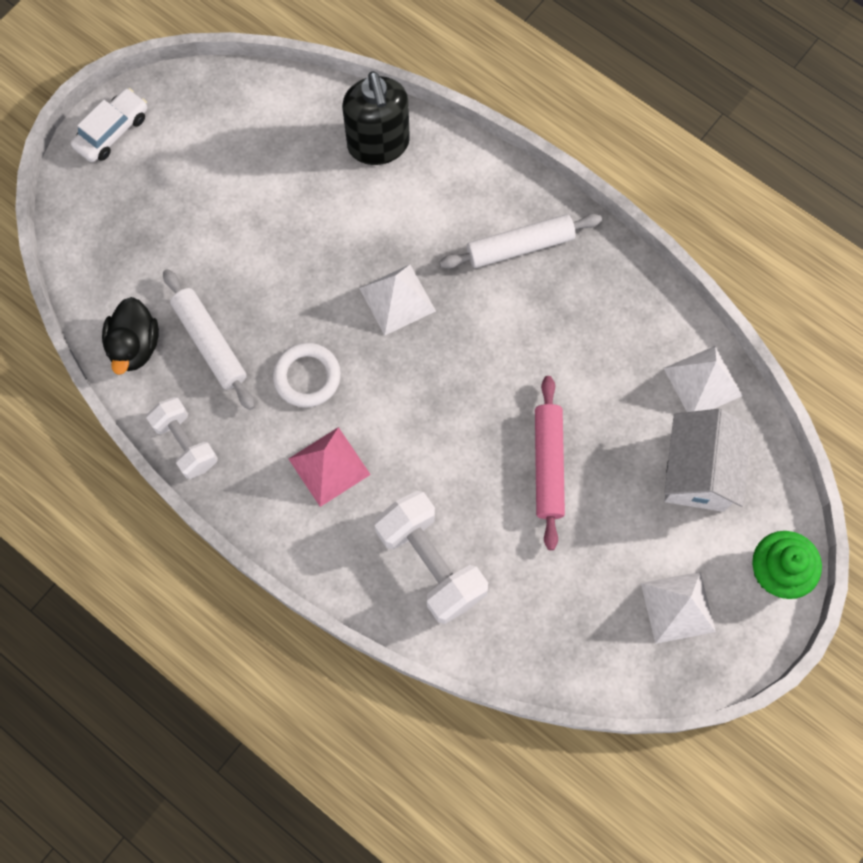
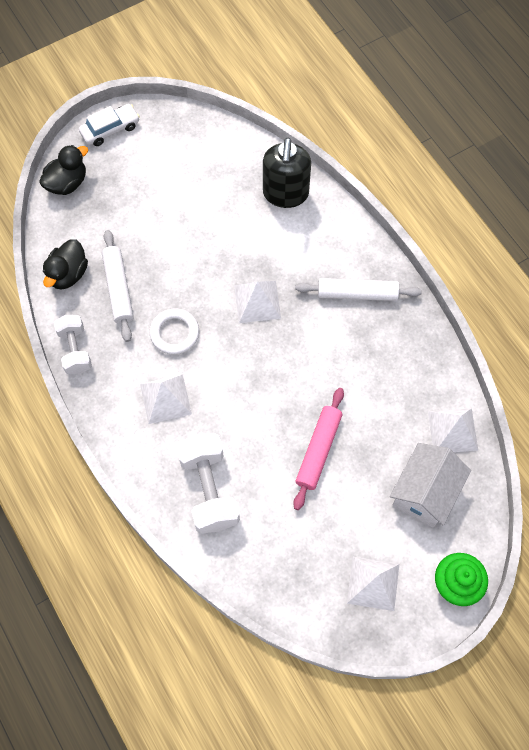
camera: 20 degrees right, 5 degrees down
(83, 223) = (67, 183): none -> black duck
(329, 466) = (165, 399): pink pyramid -> white pyramid

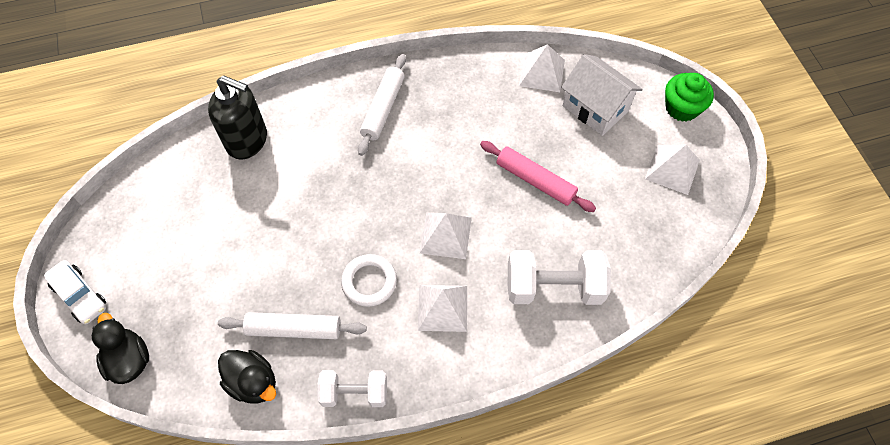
camera: 75 degrees left, 5 degrees down
(110, 129) = (80, 295): white car -> white car turned 150 degrees clockwise
(257, 301) = (360, 195): white pyramid -> white pyramid (445, 235)

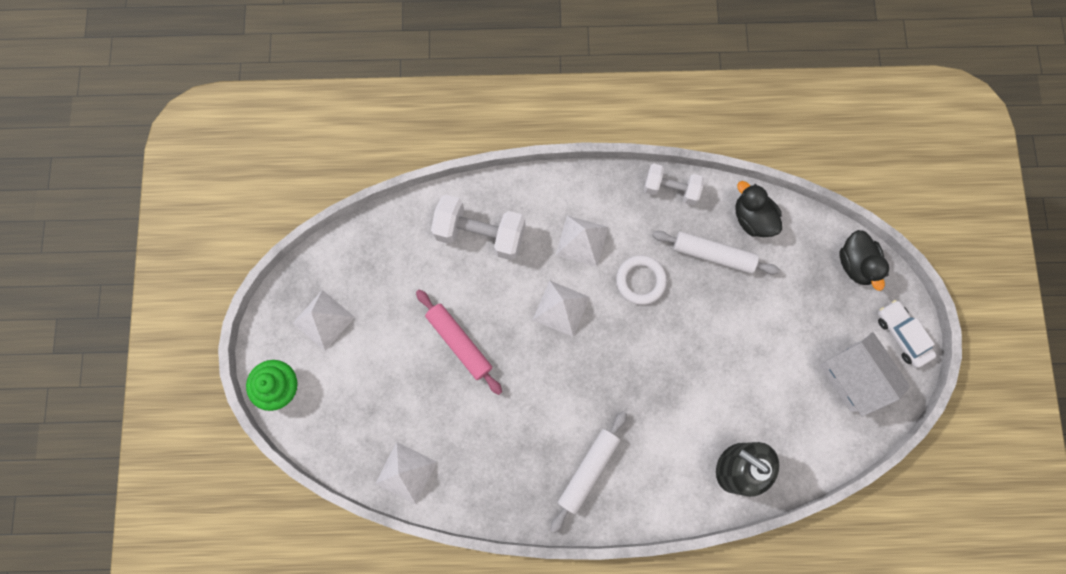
camera: 165 degrees left, 15 degrees up
(595, 108) = (368, 411): white house -> white house (853, 377)

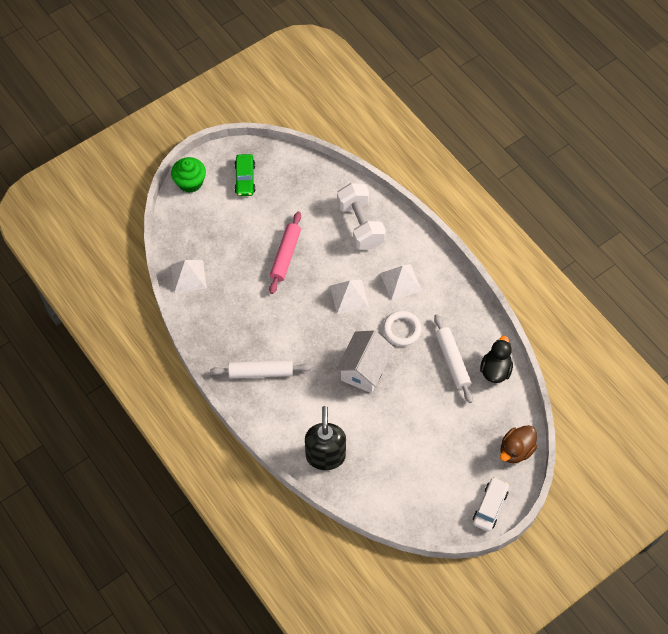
camera: 55 degrees right, 15 degrees down
(323, 320) = (245, 179): white pyramid -> green car
(671, 189) = (475, 311): white dumbbell -> none
(853, 377) = (437, 492): white house -> white house (364, 369)
(856, 264) = (516, 450): black duck -> brown duck

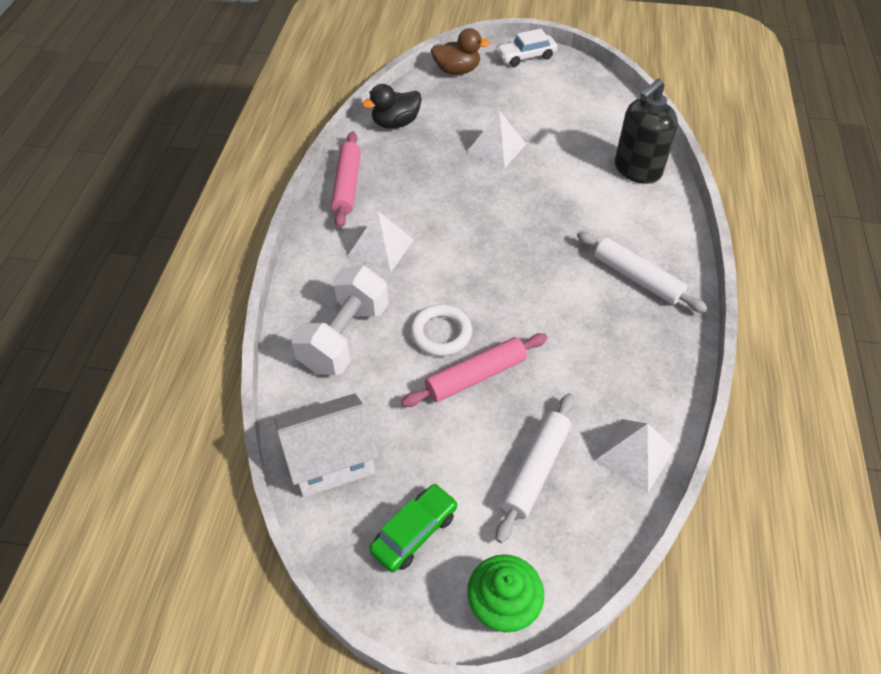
camera: 135 degrees left, 10 degrees down
(349, 296) = (453, 275): white pyramid -> white pyramid (496, 148)
(364, 369) = (518, 204): white house -> white house (331, 460)
(402, 330) = (438, 208): white ring -> white ring (441, 333)
(452, 361) = (424, 154): white rolling pin -> white rolling pin (535, 470)
(464, 303) = (347, 185): none -> pink rolling pin

